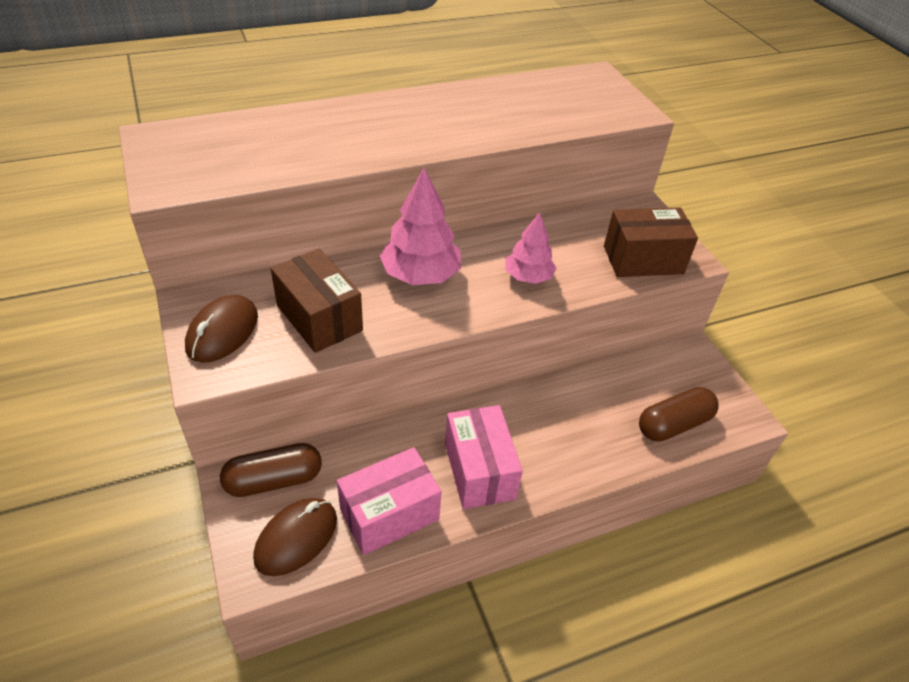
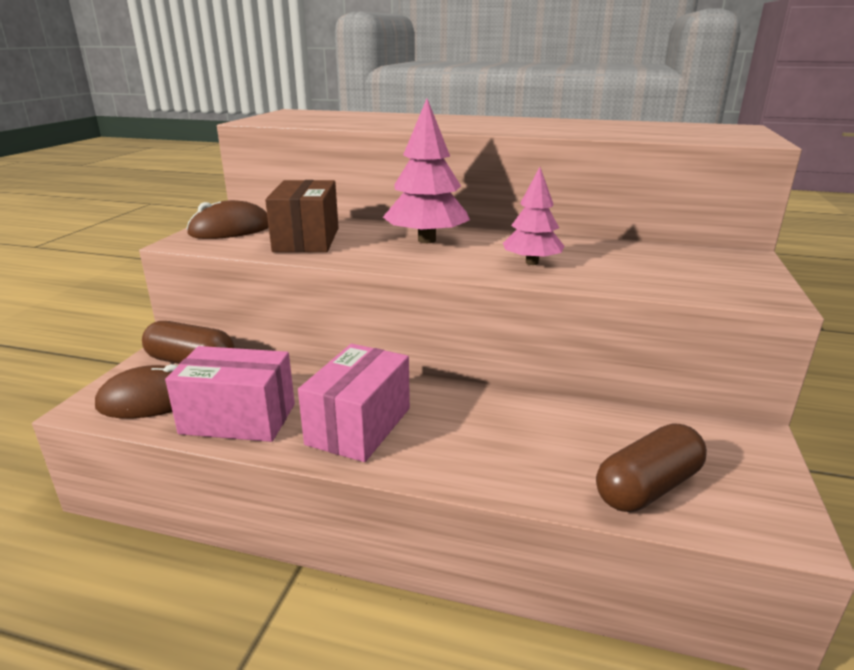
camera: 40 degrees right, 20 degrees down
(643, 260) = (694, 283): brown box -> none
(673, 424) = (647, 487): brown capsule -> brown capsule turned 45 degrees counterclockwise

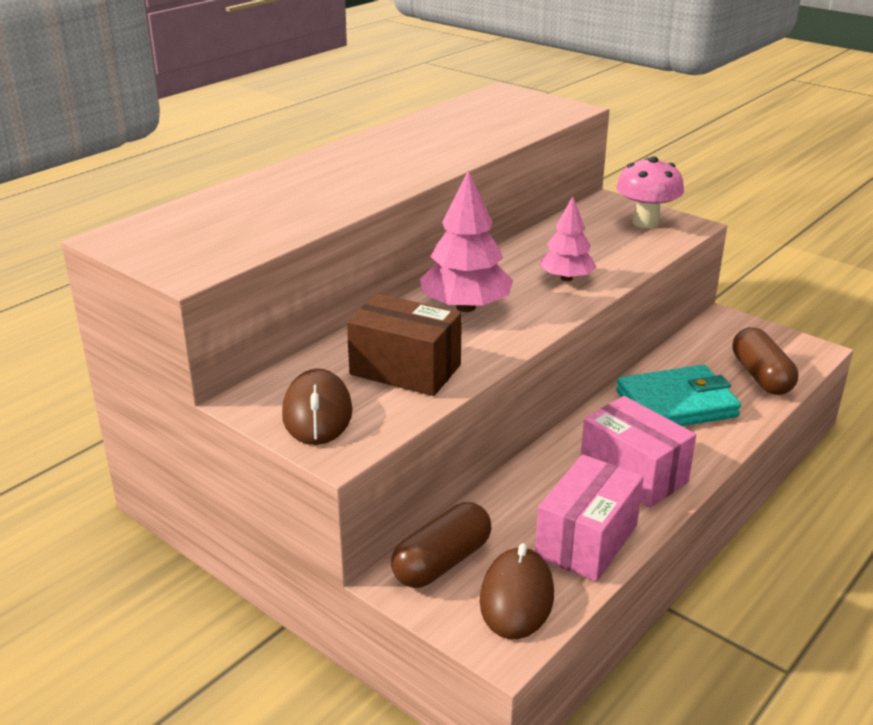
camera: 65 degrees left, 5 degrees up
(513, 432) = (676, 404): none -> turquoise wallet
(728, 277) = (646, 222): none -> pink mushroom

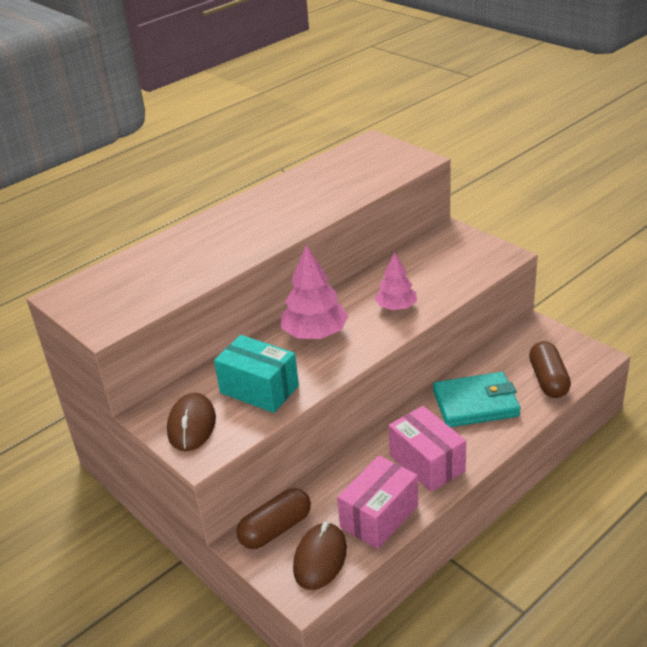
camera: 10 degrees right, 5 degrees up
(405, 369) = (259, 389): brown box -> turquoise box
(646, 222) = (473, 252): pink mushroom -> none

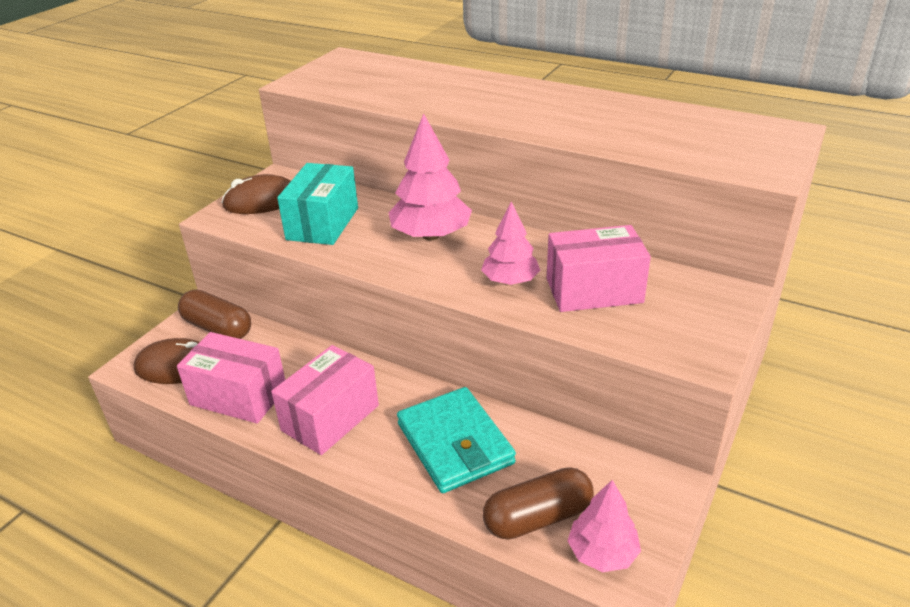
camera: 70 degrees right, 0 degrees up
(424, 276) = (594, 290): none -> pink box
(579, 361) = (602, 553): none -> pink tree

